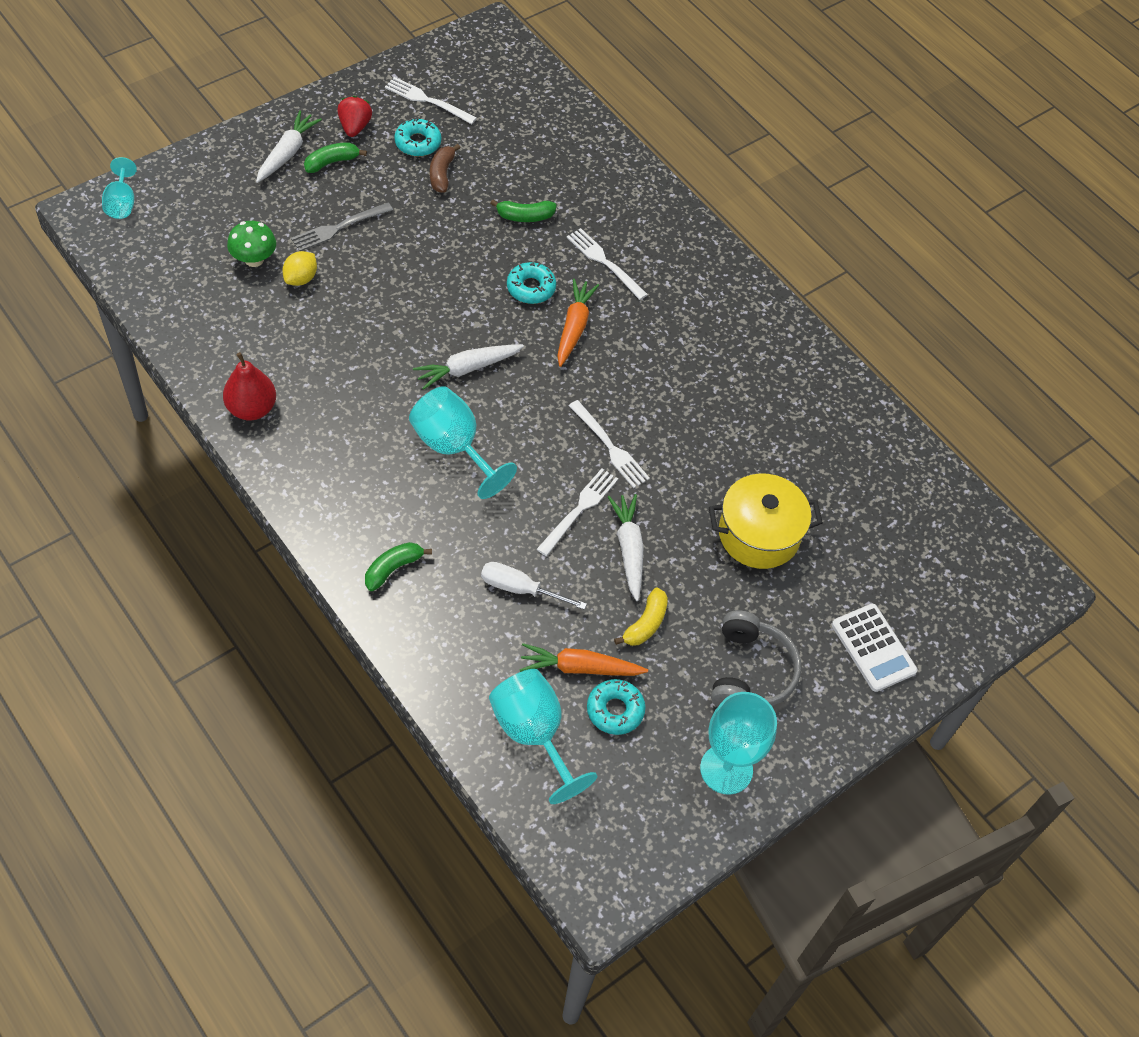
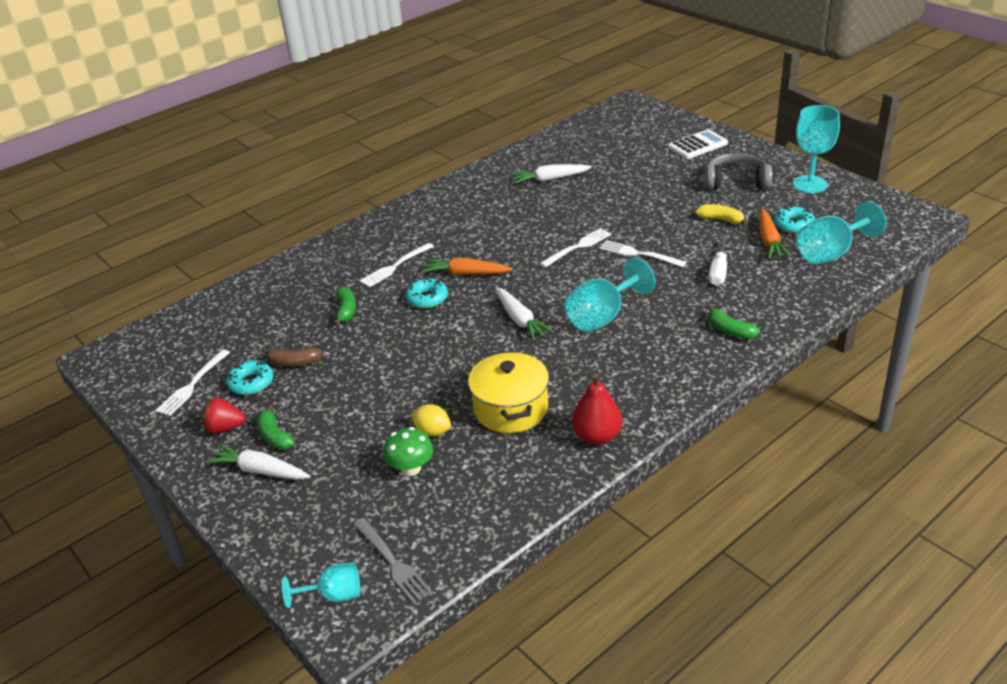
camera: 85 degrees left, 20 degrees down
(338, 228) = (365, 417): grey fork -> grey fork (393, 563)
(628, 549) = (664, 231): white carrot -> white carrot (550, 179)
(759, 534) = (631, 186): yellow pot -> yellow pot (511, 409)

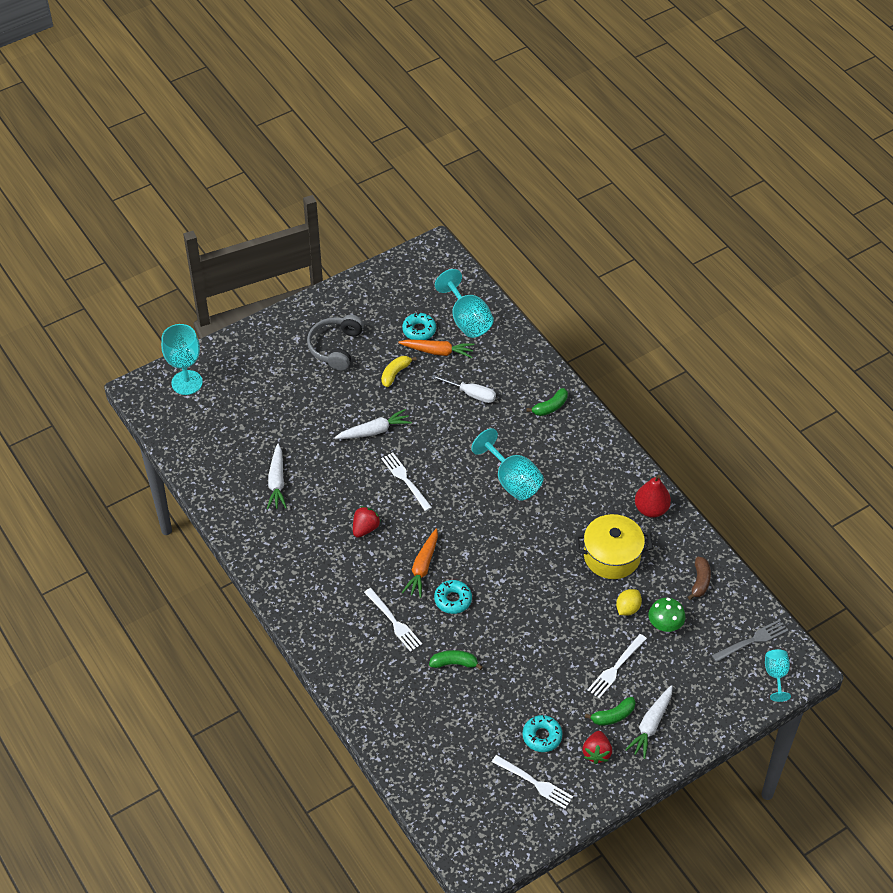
camera: 85 degrees left, 15 degrees up
(293, 363) = (521, 704): brown banana -> brown banana (700, 581)
(507, 233) = (365, 528): none -> red strawberry
(520, 320) = (502, 536): white carrot -> white carrot (374, 431)
(638, 254) = (430, 440): white fork -> white fork (616, 668)
(697, 145) = (257, 358): white calculator -> none
(810, 184) = (359, 301): turquoise goblet -> turquoise goblet (187, 382)

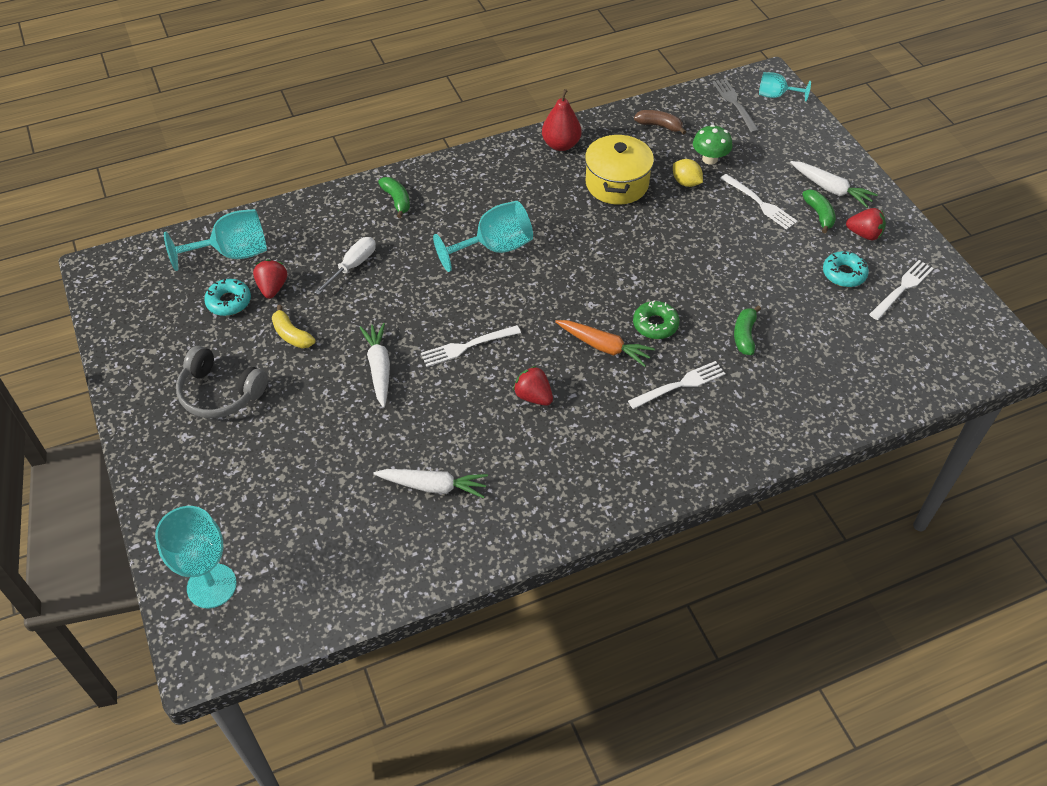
camera: 80 degrees left, 0 degrees up
(438, 351) = (272, 288): orange carrot -> red strawberry
(453, 600) = (655, 324): turquoise donut -> green donut

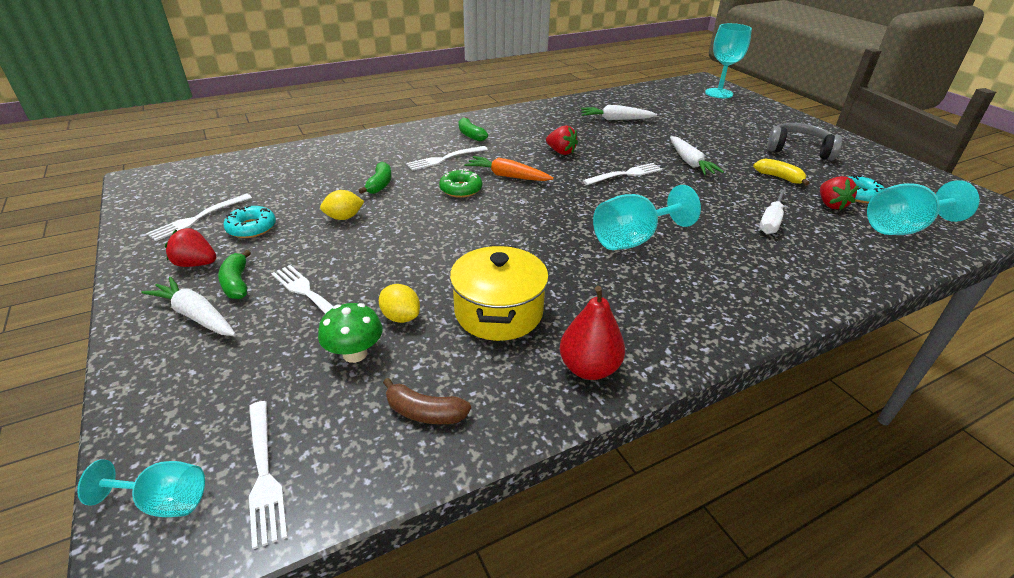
camera: 175 degrees right, 15 degrees down
(397, 200) = (777, 282): green banana -> green banana (471, 135)
(734, 103) = (264, 474): grey fork -> white fork
(764, 285) = (344, 217): none -> yellow lemon

